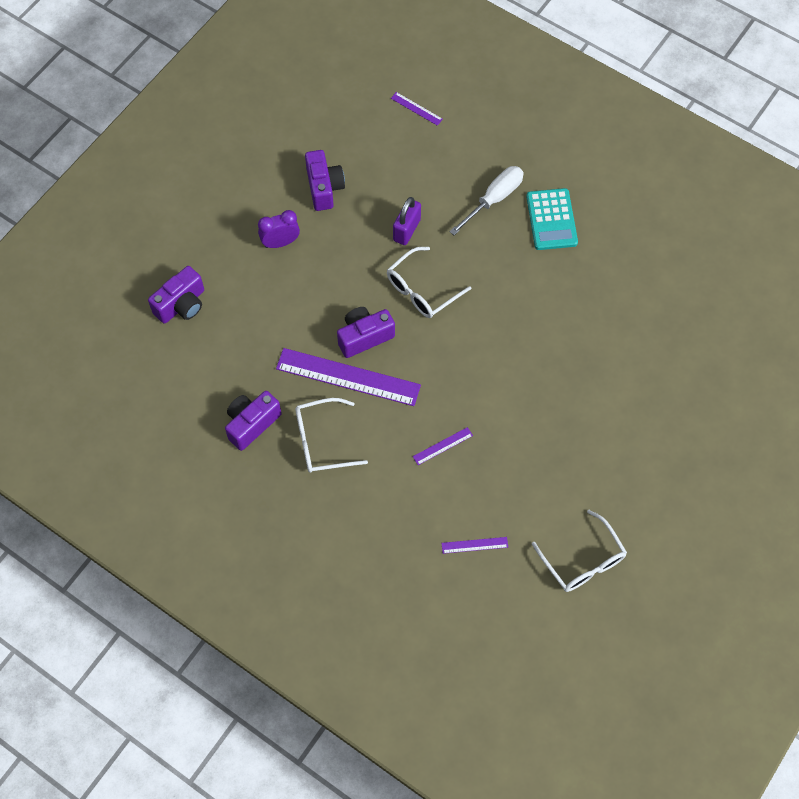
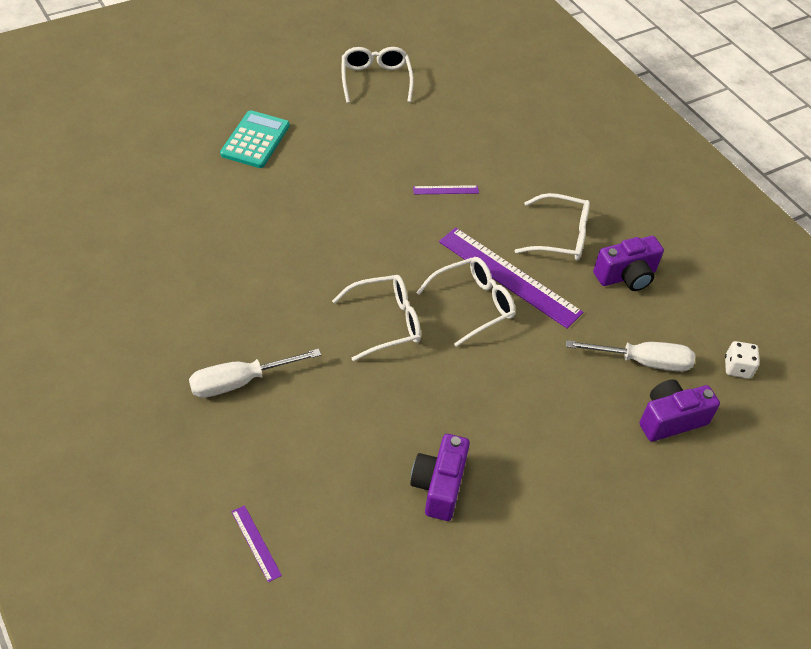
camera: 160 degrees left, 15 degrees down
(139, 373) = (737, 368): none -> white dice
(215, 345) = (642, 362): none -> white screwdriver
(280, 242) = (524, 441): purple clock -> none
(364, 337) = (473, 304): purple camera -> white glasses
(406, 230) = (365, 391): purple padlock -> none
(474, 545) = (459, 119): purple ruler -> none
(551, 220) = (192, 332): turquoise calculator -> turquoise calculator (255, 140)

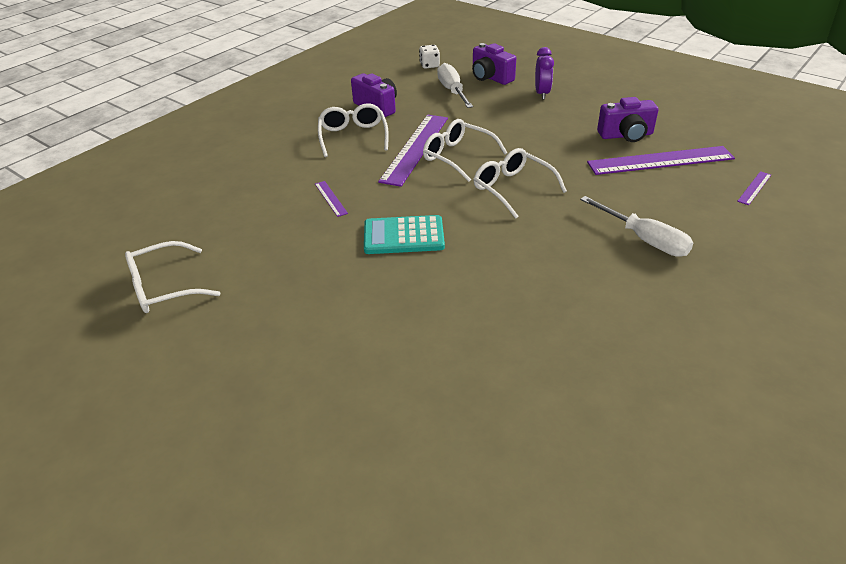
camera: 105 degrees left, 10 degrees down
(255, 140) = (323, 347): turquoise calculator -> turquoise calculator (403, 236)
(363, 485) = (660, 160): none -> purple ruler
(595, 455) = (542, 94): none -> purple clock

